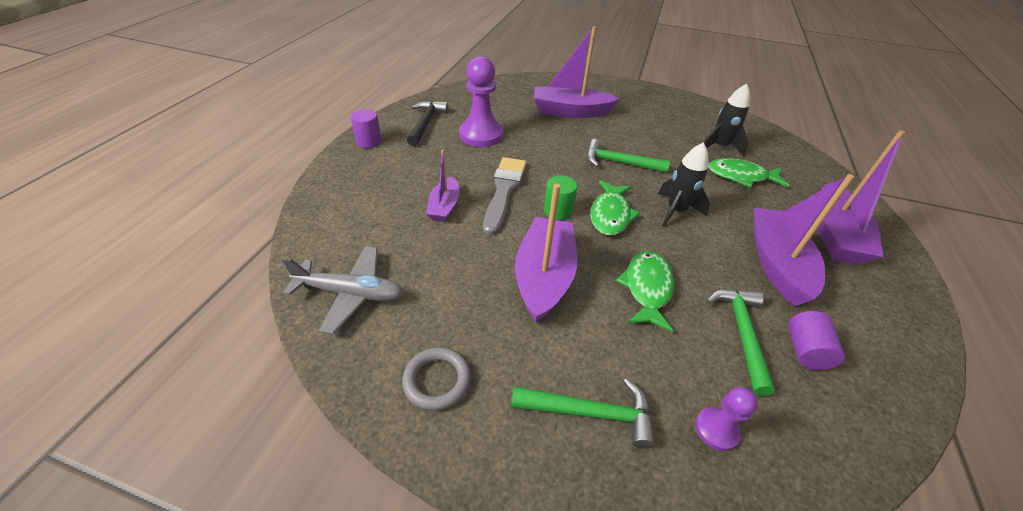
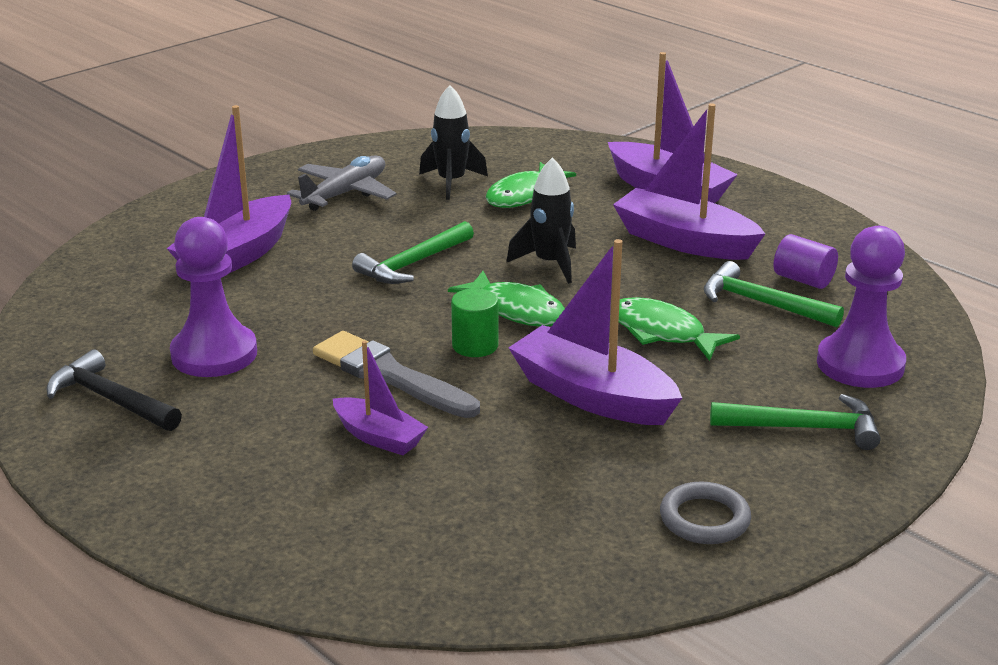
camera: 60 degrees left, 15 degrees down
(351, 293) = (506, 562): grey plane -> grey plane (345, 193)
(369, 141) = (104, 475): purple cylinder -> none
(590, 412) = (804, 428): green hammer -> green hammer turned 60 degrees clockwise
(716, 429) = (860, 364): purple pawn -> purple pawn, size x1.90

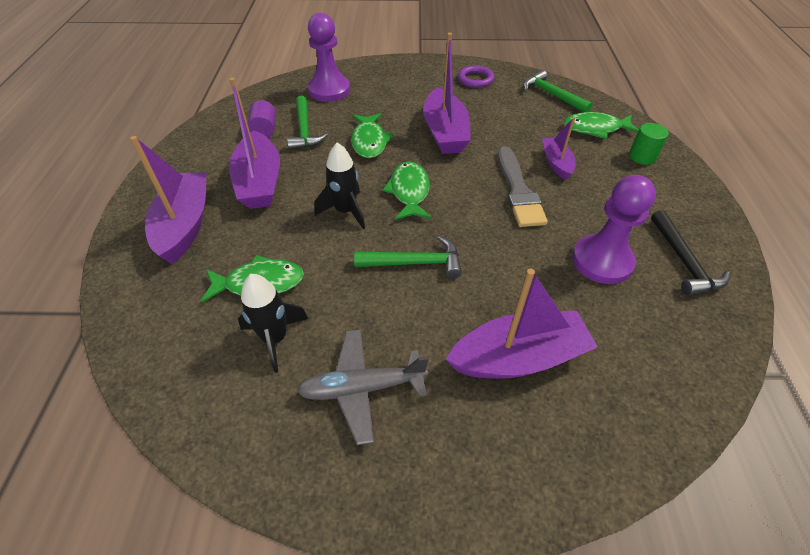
camera: 135 degrees left, 20 degrees up
(375, 534) = (595, 129): none -> green fish
(475, 346) = (458, 183): green cylinder -> green cylinder (642, 157)
(704, 519) = (475, 79): grey ring -> purple ring
(804, 428) = (394, 84): green hammer -> green hammer (552, 95)

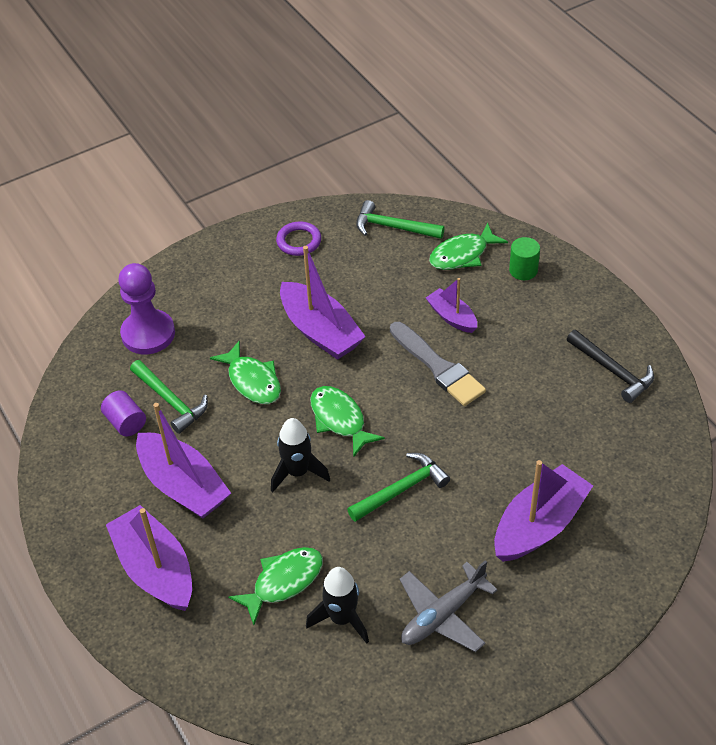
camera: 30 degrees left, 0 degrees up
(602, 261) = (551, 404): purple pawn -> none

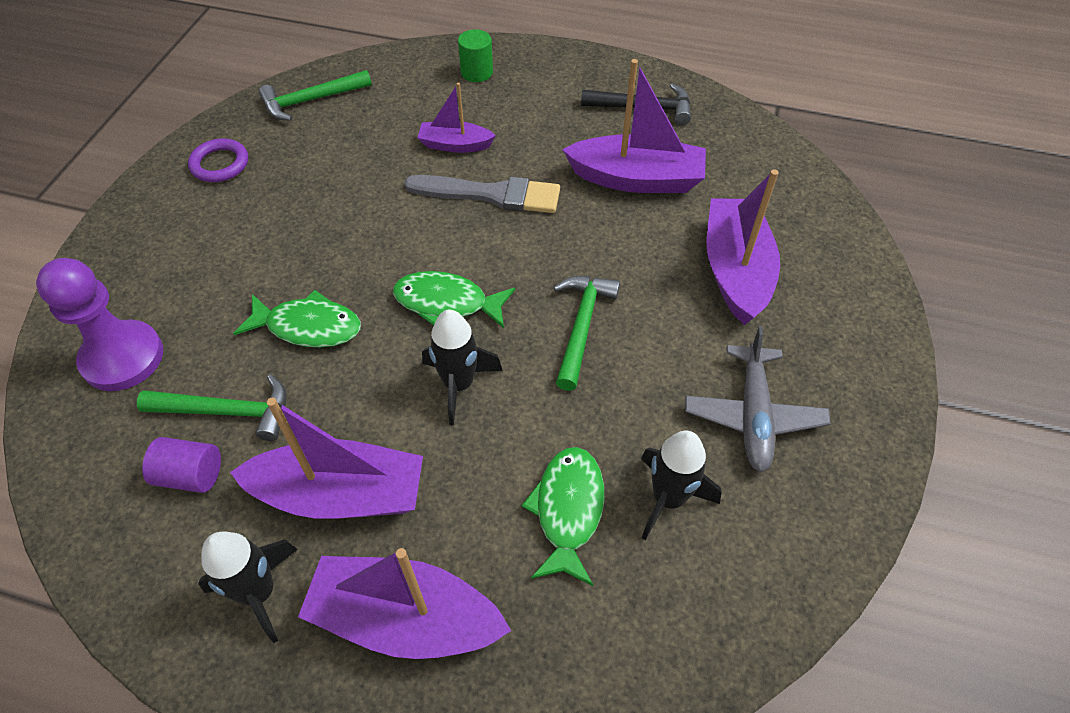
camera: 45 degrees left, 5 degrees up
(105, 504) = (259, 592): none -> black rocket
(320, 331) = (334, 233): purple boat -> purple boat (636, 179)
(462, 254) = (406, 89): green fish -> none

